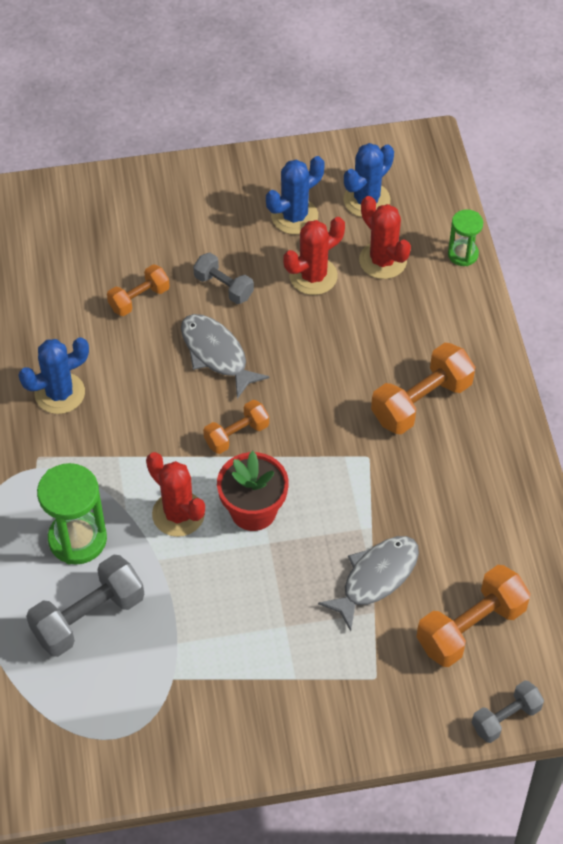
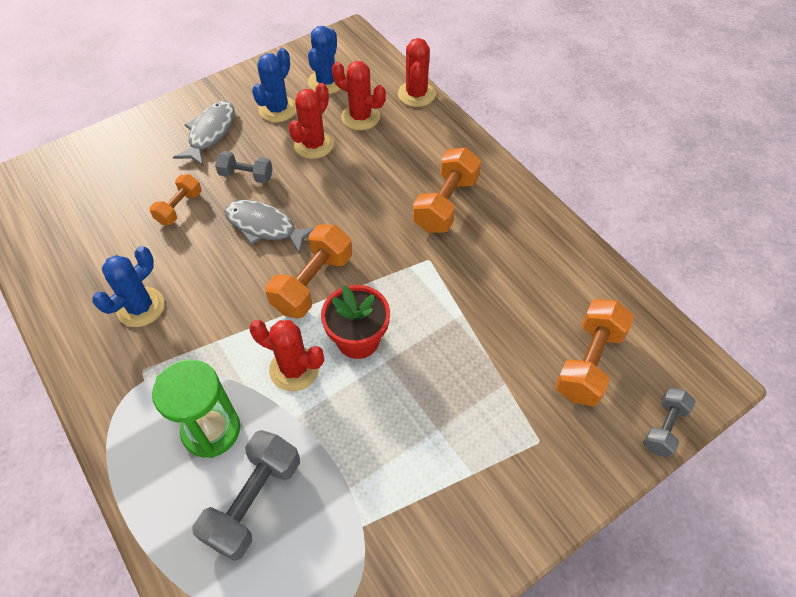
camera: 25 degrees left, 0 degrees up
(236, 434) = (312, 283): orange dumbbell -> orange dumbbell, size x1.65
(375, 578) = (490, 354): grey fish -> grey fish (210, 133)
(463, 254) = (416, 94): green hourglass -> red cactus

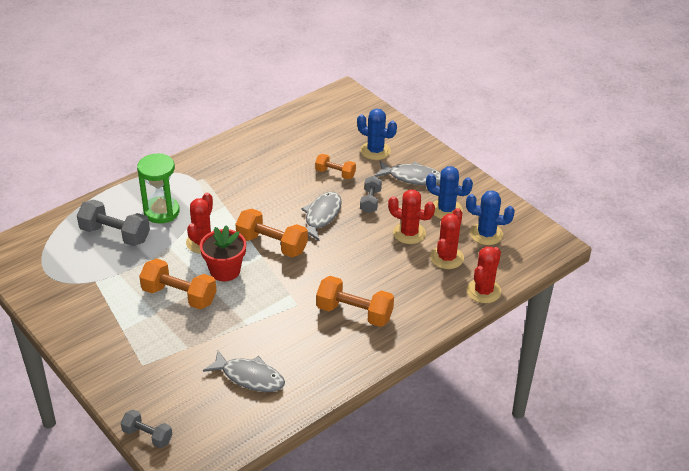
camera: 85 degrees right, 15 degrees down
(140, 307) = (250, 170): blue cactus -> blue cactus (375, 151)
(416, 94) = (483, 291): red cactus -> red cactus turned 60 degrees counterclockwise
(554, 312) = (249, 377): none -> grey fish
(589, 362) = (204, 395): orange dumbbell -> orange dumbbell (179, 296)

